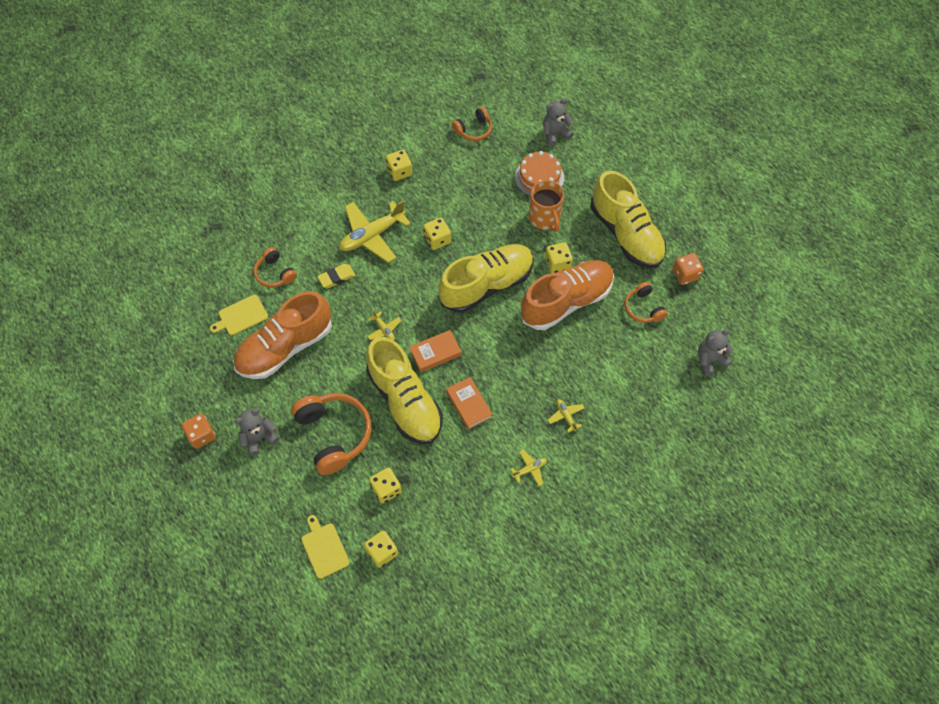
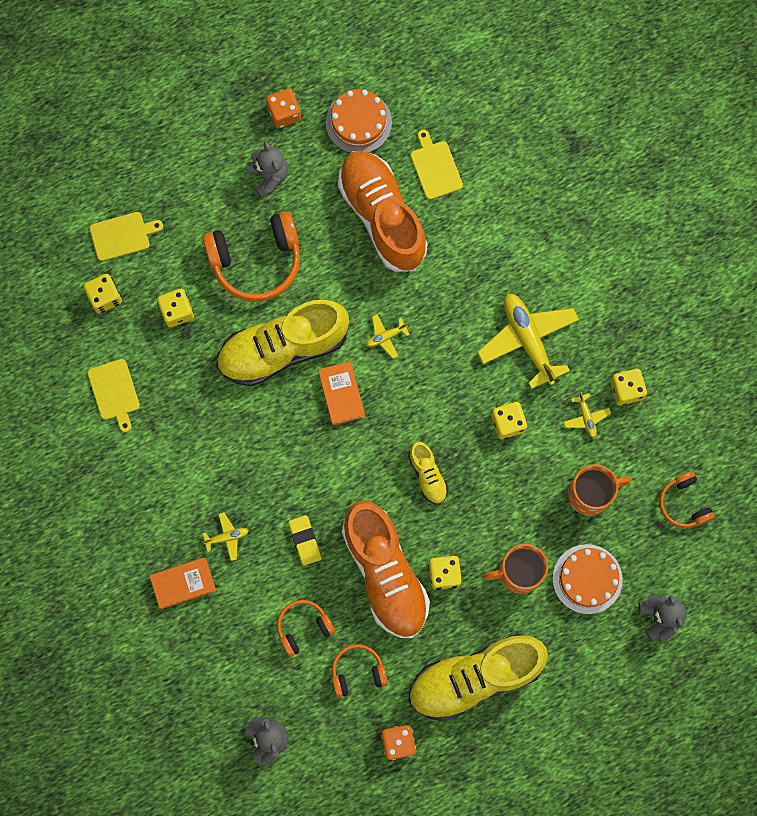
camera: 100 degrees right, 15 degrees up
(206, 377) = (358, 122): none -> orange cake
(275, 273) = (490, 213): orange headphones -> orange headphones (303, 627)
(336, 277) = (471, 288): yellow eraser -> yellow eraser (305, 540)
(464, 527) = (114, 392): none -> yellow cutting board
(469, 405) = (264, 423): orange book -> orange book (183, 583)
(479, 183) = (590, 494): none -> orange mug
(487, 285) = (427, 475): yellow shoe -> yellow shoe, size x0.46
(529, 469) = (168, 480): yellow plane -> yellow plane (586, 417)

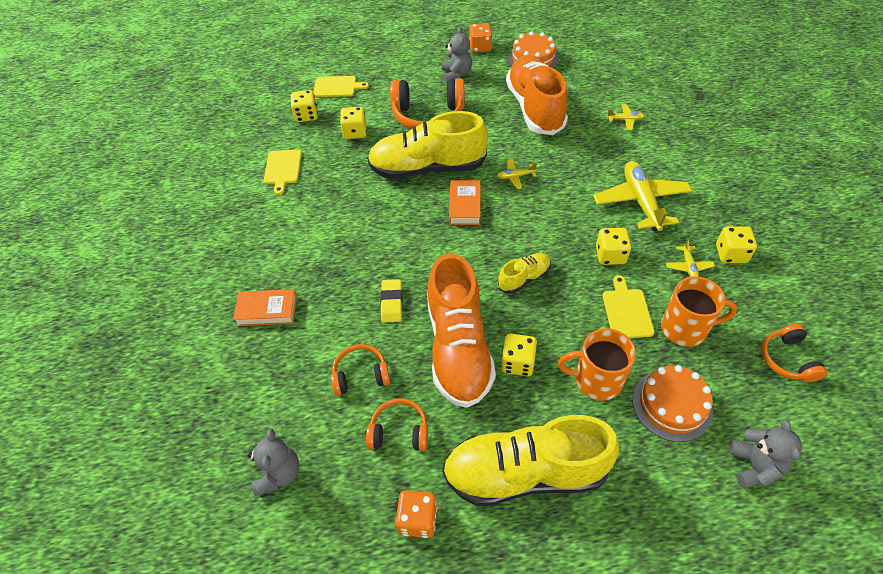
camera: 20 degrees right, 25 degrees down
(227, 537) = (323, 284): yellow plane -> yellow plane (625, 120)
(427, 475) = (524, 278): yellow shoe -> yellow shoe turned 120 degrees counterclockwise
(435, 167) = (585, 89): yellow cutting board -> yellow cutting board (627, 311)

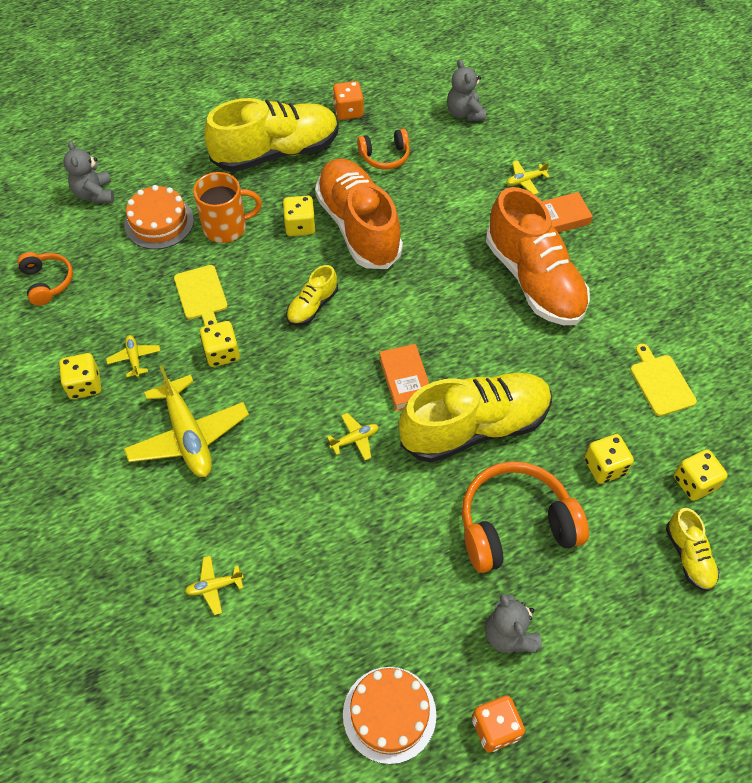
camera: 160 degrees right, 5 degrees up
(269, 360) = (525, 180): none -> yellow plane
(337, 87) = (689, 556): yellow cutting board -> yellow shoe
(361, 375) = (437, 187): orange headphones -> none
(392, 303) = (439, 252): yellow eraser -> none
(535, 108) = (358, 581): orange shoe -> orange shoe (534, 280)
(685, 328) = (143, 290): orange mug -> none

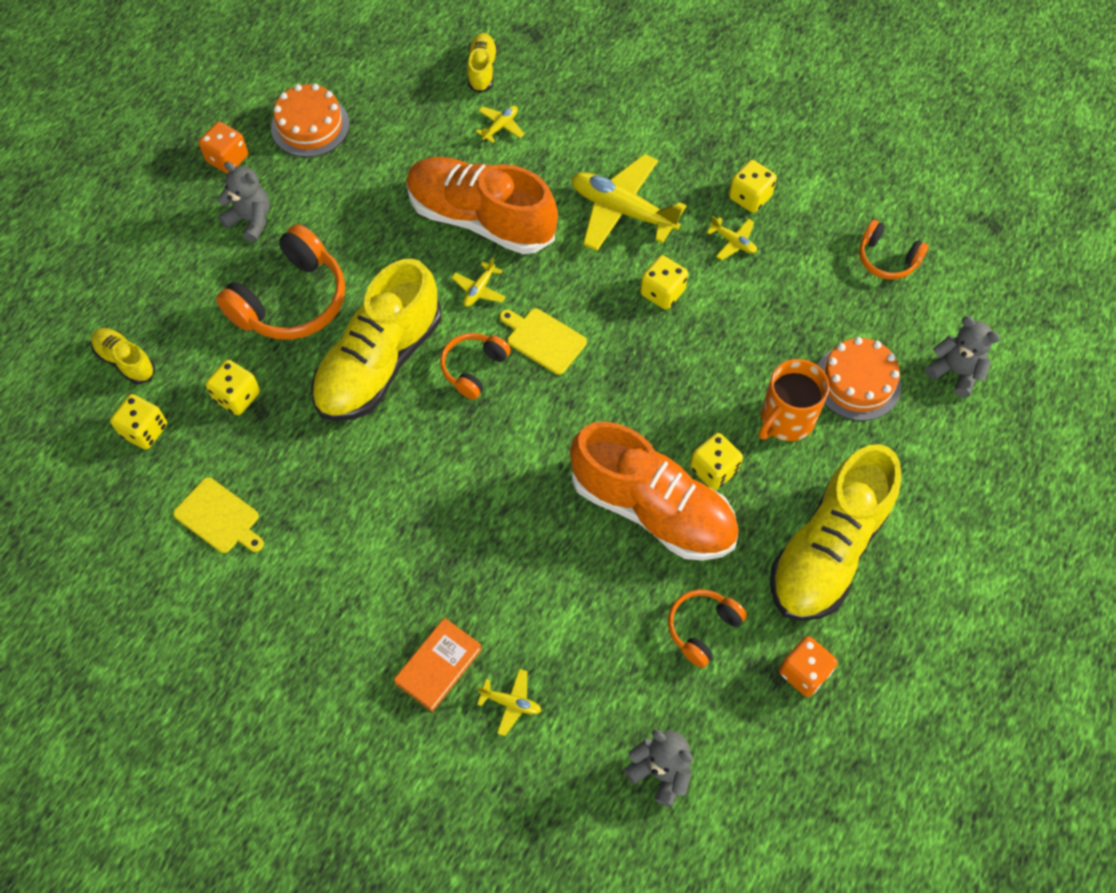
camera: 145 degrees right, 5 degrees up
(201, 295) = (736, 334): yellow cutting board -> yellow cutting board (544, 339)
(312, 306) = (621, 388): yellow shoe -> yellow shoe (482, 70)
(405, 380) = (473, 368): orange book -> orange headphones
(525, 180) = (511, 703): yellow plane -> yellow plane turned 75 degrees clockwise
(534, 280) = (416, 561): orange shoe -> orange shoe (481, 219)

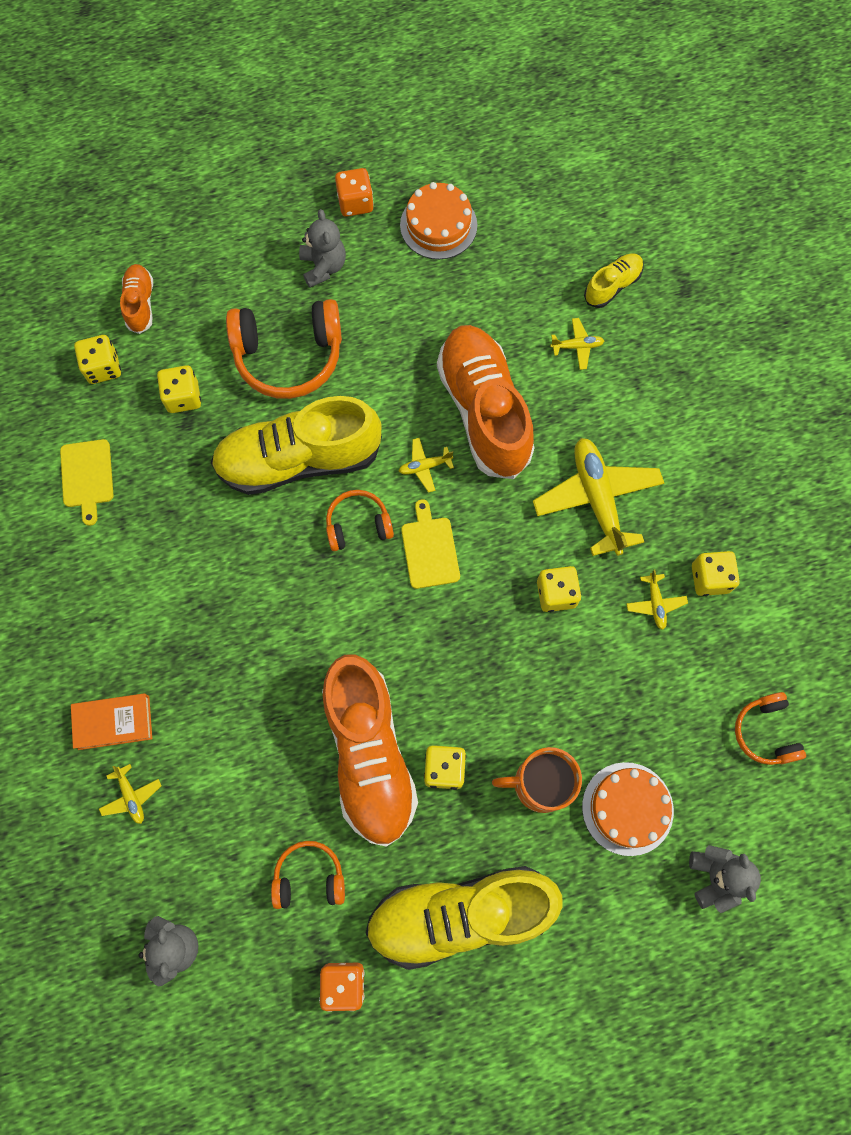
camera: 45 degrees right, 10 degrees up
(125, 361) = (140, 304): yellow shoe -> orange shoe

